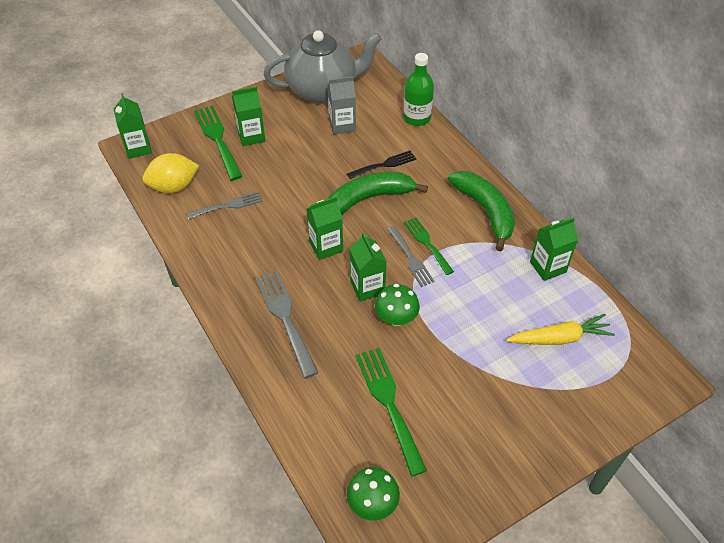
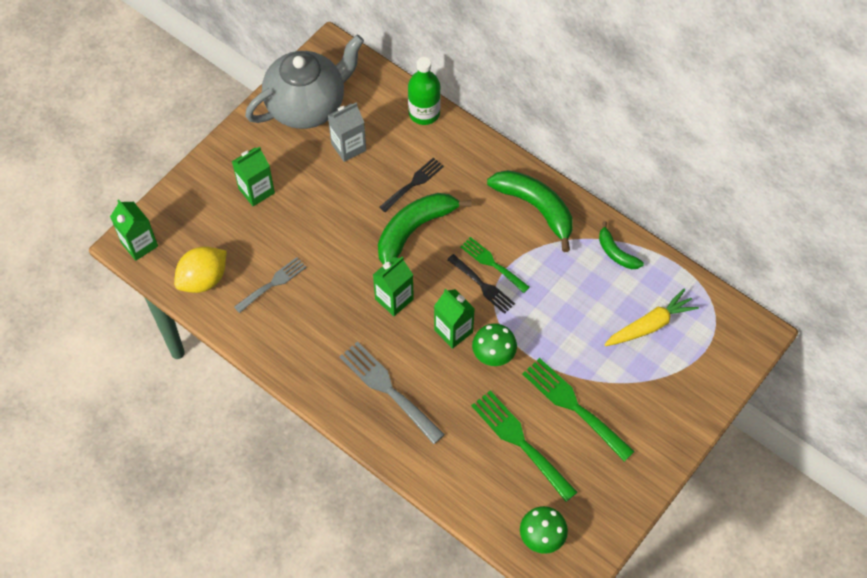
camera: 20 degrees left, 10 degrees up
(217, 139) = (221, 206): green fork -> green fork (573, 406)
(411, 258) = (483, 285): grey fork -> black fork
(548, 267) = (616, 253): green carton -> green banana

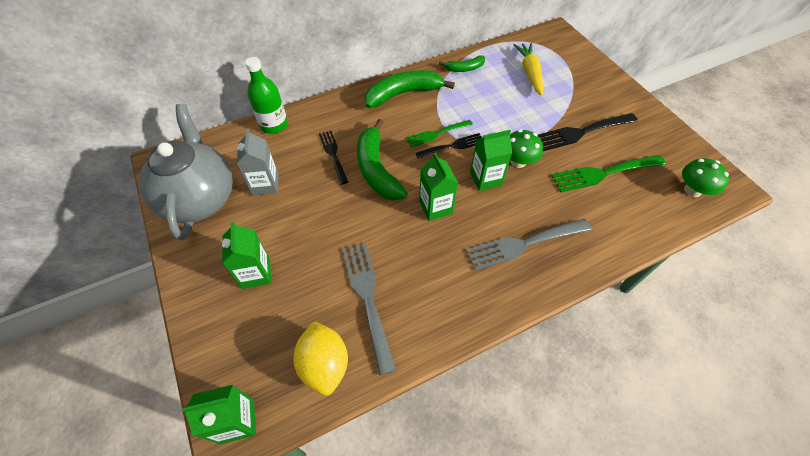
camera: 65 degrees left, 5 degrees down
(273, 283) = (367, 298): grey fork -> grey fork, size x1.57
(573, 406) = (581, 132): green fork -> black fork

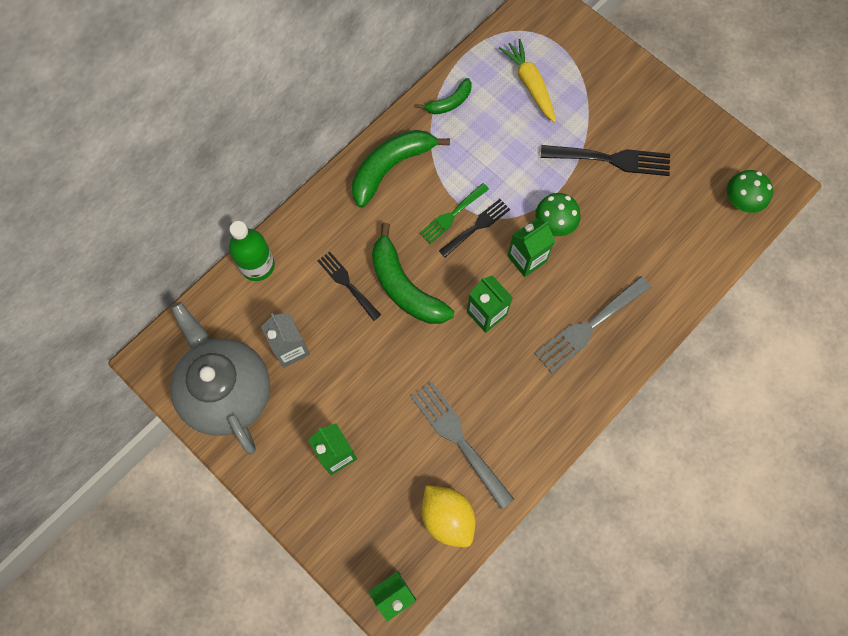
camera: 20 degrees left, 15 degrees up
(581, 132) = (611, 159): black fork -> black fork turned 135 degrees counterclockwise
(603, 173) = (647, 209): green fork -> none

